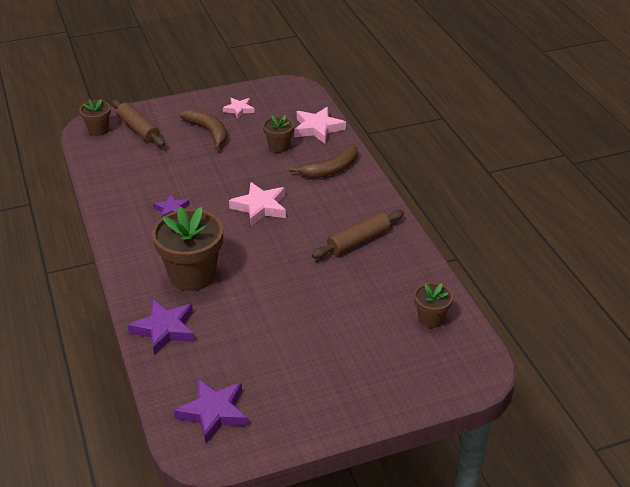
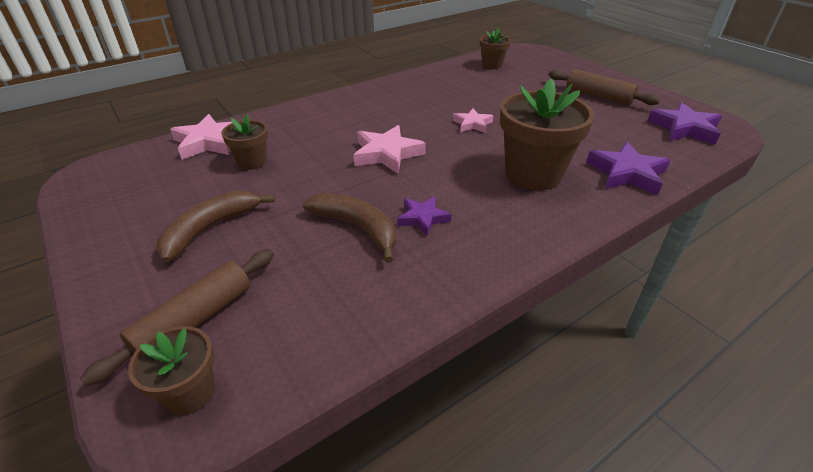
camera: 105 degrees left, 0 degrees up
(239, 109) = (143, 212): pink star -> pink star (472, 124)
(331, 169) = (299, 123): brown banana -> brown banana (357, 228)
(358, 241) = (416, 97): brown rolling pin -> brown rolling pin (598, 96)

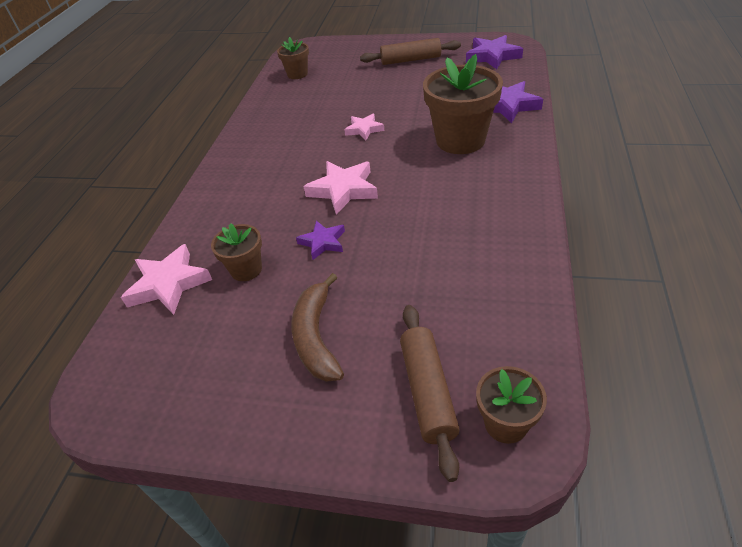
camera: 40 degrees left, 5 degrees up
(357, 228) = (418, 252): brown banana -> none
(423, 218) = (446, 215): purple star -> purple star (323, 242)

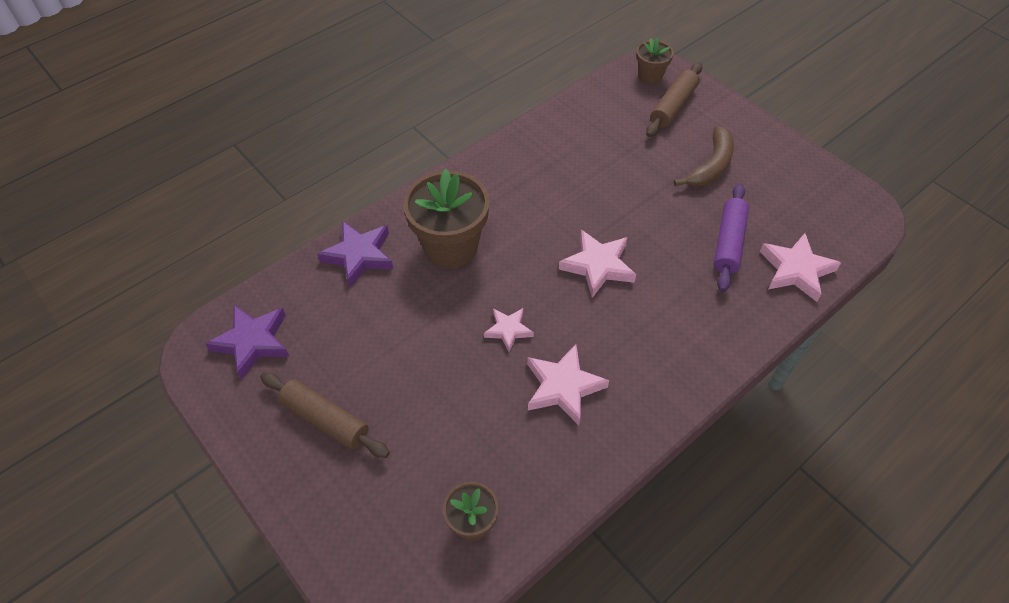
camera: 145 degrees left, 10 degrees up
(246, 270) = (728, 243): brown flower pot -> purple rolling pin
(301, 128) = (563, 387): none -> pink star
(323, 242) = (656, 227): purple star -> none

